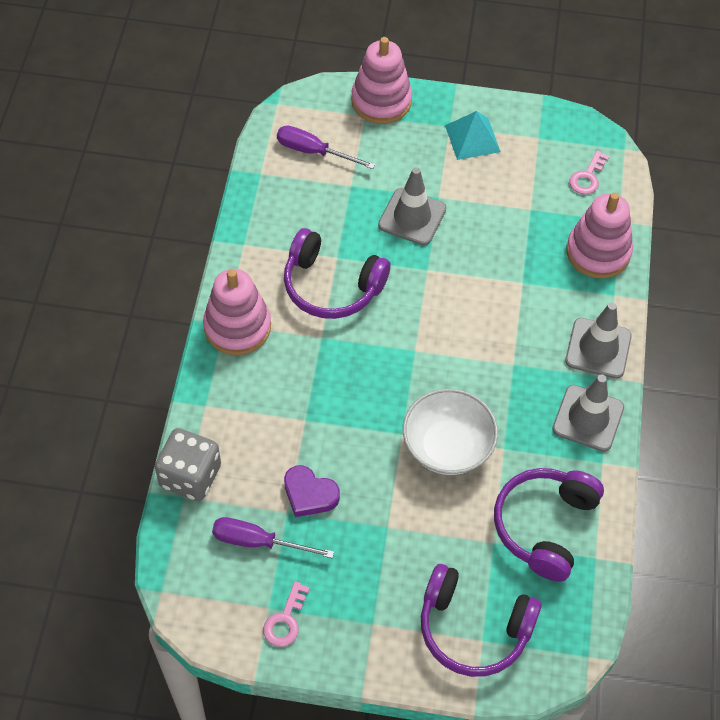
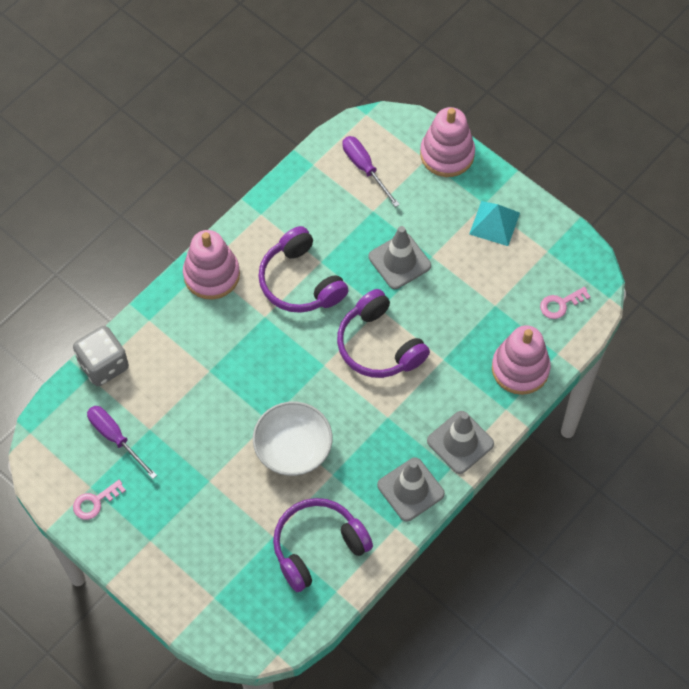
camera: 35 degrees right, 5 degrees up
(309, 494) = (173, 425): purple heart -> none
(473, 628) = (214, 586): purple headphones -> purple headphones (379, 345)

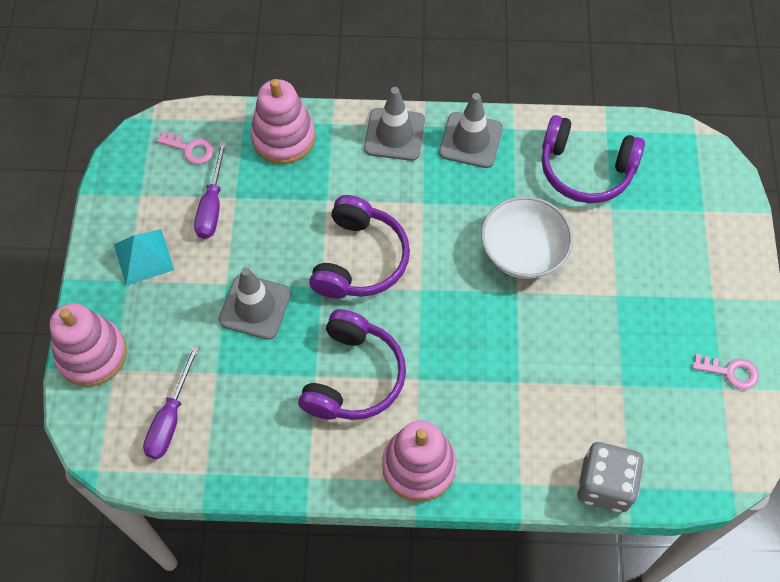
camera: 130 degrees left, 0 degrees up
(115, 438) = (659, 407): purple screwdriver -> purple screwdriver (212, 205)

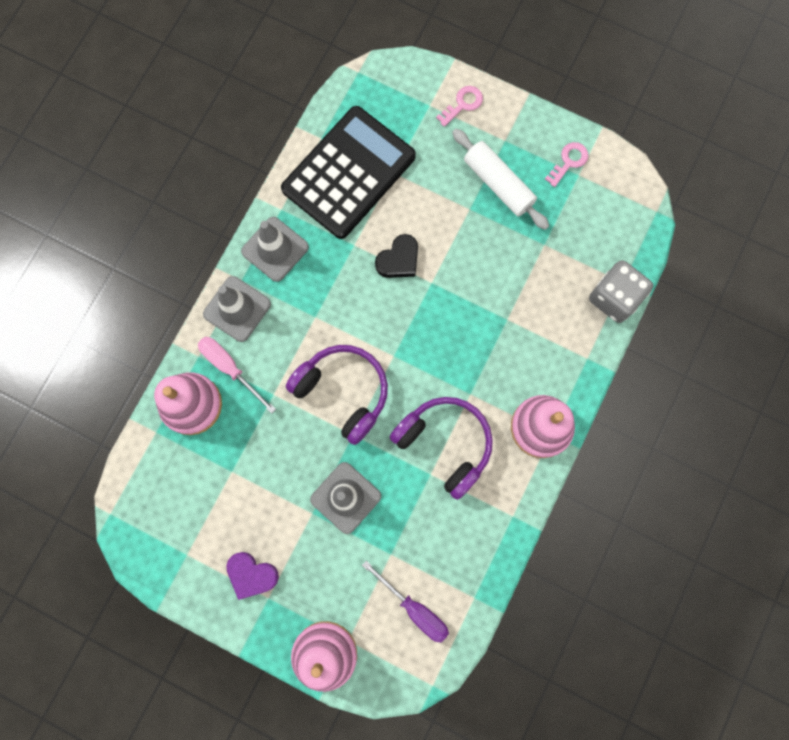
camera: 65 degrees left, 15 degrees up
(143, 257) = (251, 575): turquoise pyramid -> purple heart
(190, 149) = (161, 491): pink key -> pink key (463, 104)
(212, 205) = (229, 495): purple screwdriver -> none
(334, 153) = (230, 368): none -> pink screwdriver
(523, 252) = (399, 260): white bowl -> black heart
(585, 169) = (349, 173): purple headphones -> black calculator
(660, 311) = (498, 184): none -> white rolling pin

